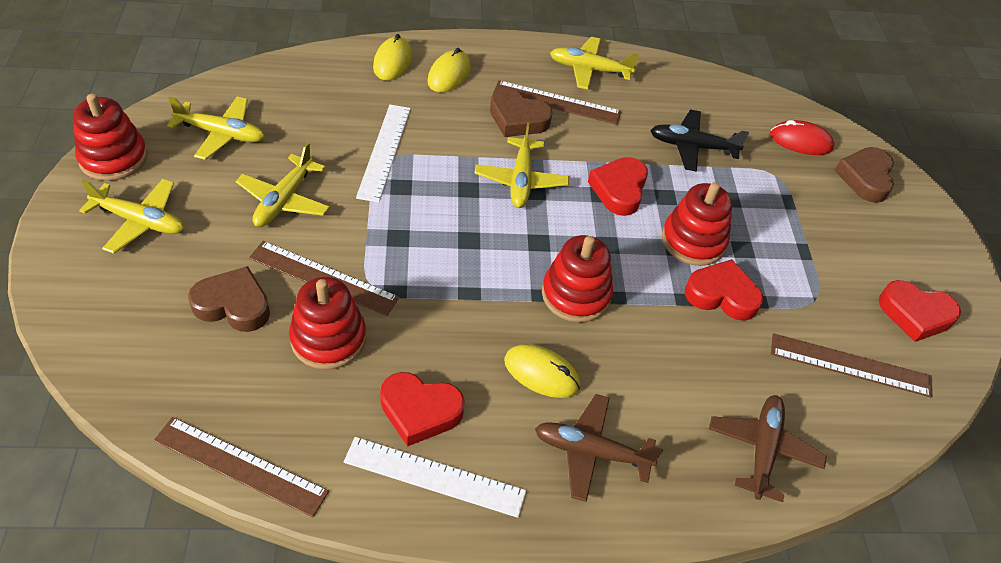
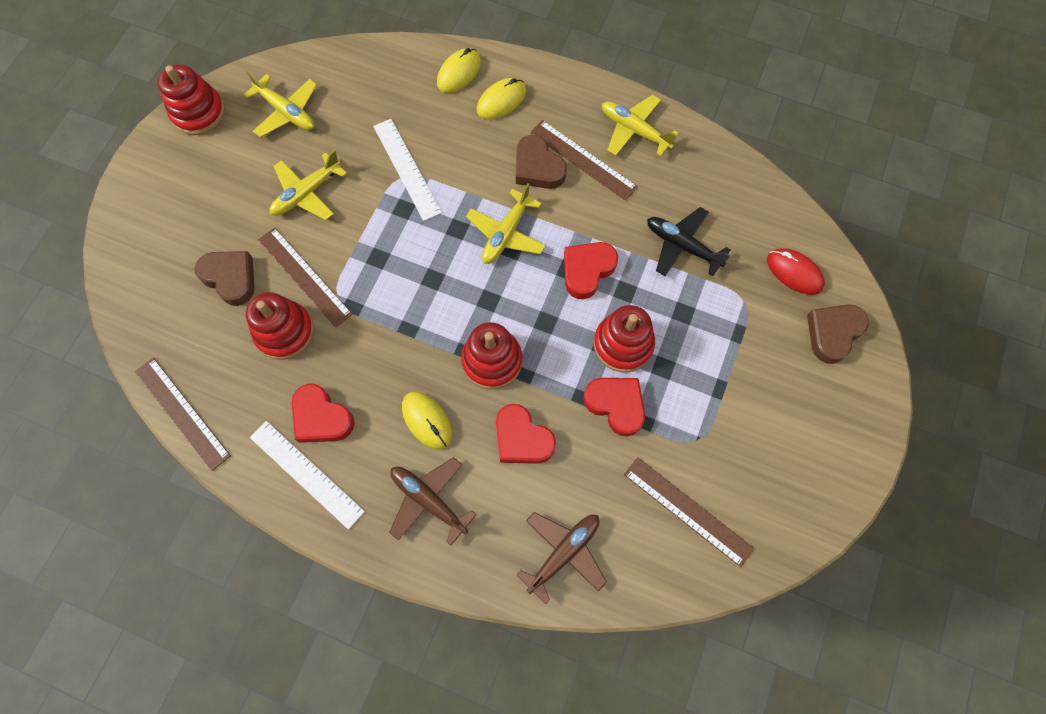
camera: 30 degrees right, 20 degrees up
(140, 221) = (195, 180): yellow plane -> none
(384, 151) = (407, 169): white ruler -> white ruler turned 60 degrees counterclockwise
(915, 314) = (782, 487): red heart -> red heart (522, 438)

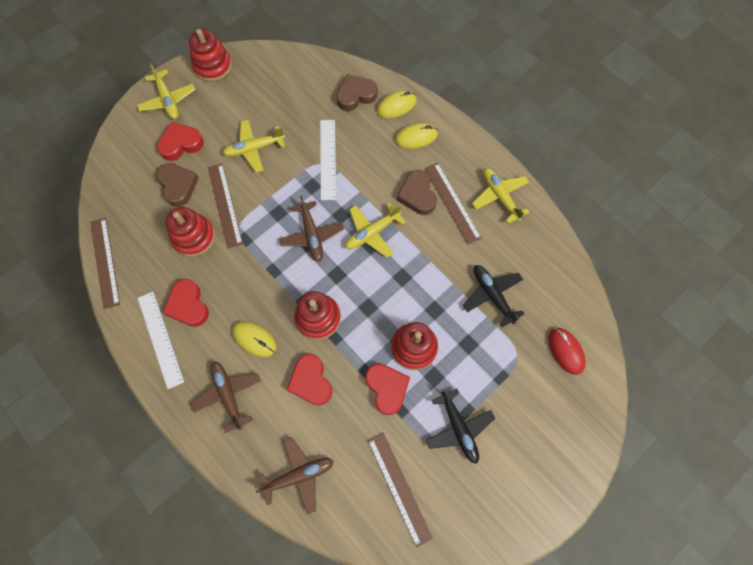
camera: 25 degrees right, 0 degrees up
(286, 112) = (269, 88): yellow plane -> yellow plane (168, 100)
(427, 420) = (254, 339): yellow mouse -> yellow mouse turned 45 degrees counterclockwise
(434, 267) = (312, 235): none -> brown plane
(587, 270) = (415, 283): red heart -> red heart (181, 144)
(720, 412) = (458, 428): none -> black plane
(833, 333) = (572, 409): brown heart -> brown heart (356, 95)

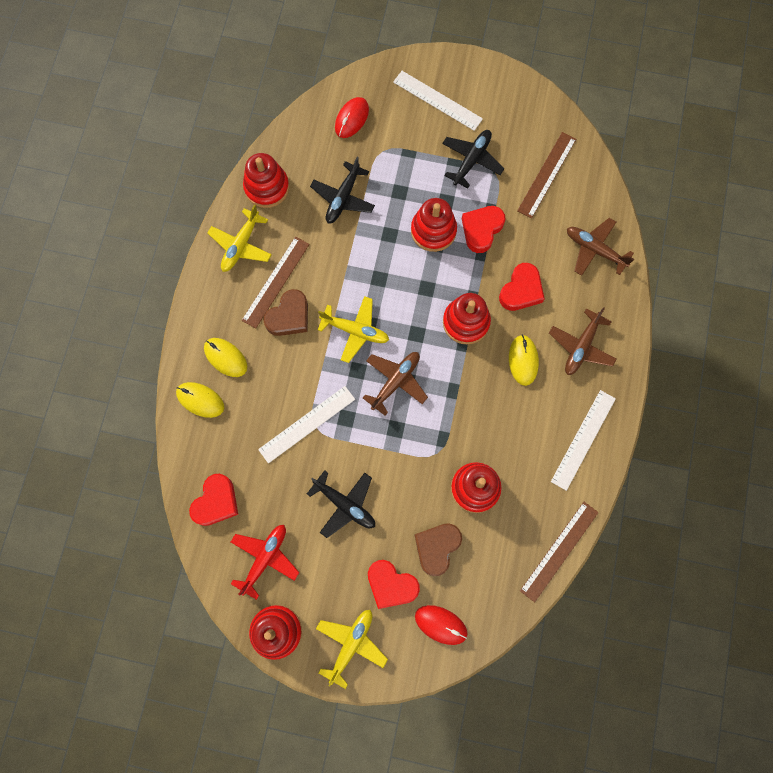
camera: 125 degrees left, 5 degrees up
(131, 156) = (441, 624): none -> red mouse
(188, 305) = (538, 440): red heart -> red heart (216, 502)
(225, 205) = (423, 485): brown ruler -> none
(254, 149) = (345, 504): yellow plane -> black plane
(261, 84) = (265, 558): none -> red plane
(356, 95) = (214, 449): brown heart -> none
(539, 244) = (267, 187): none -> red stacking toy
(540, 441) = (437, 100): none -> white ruler

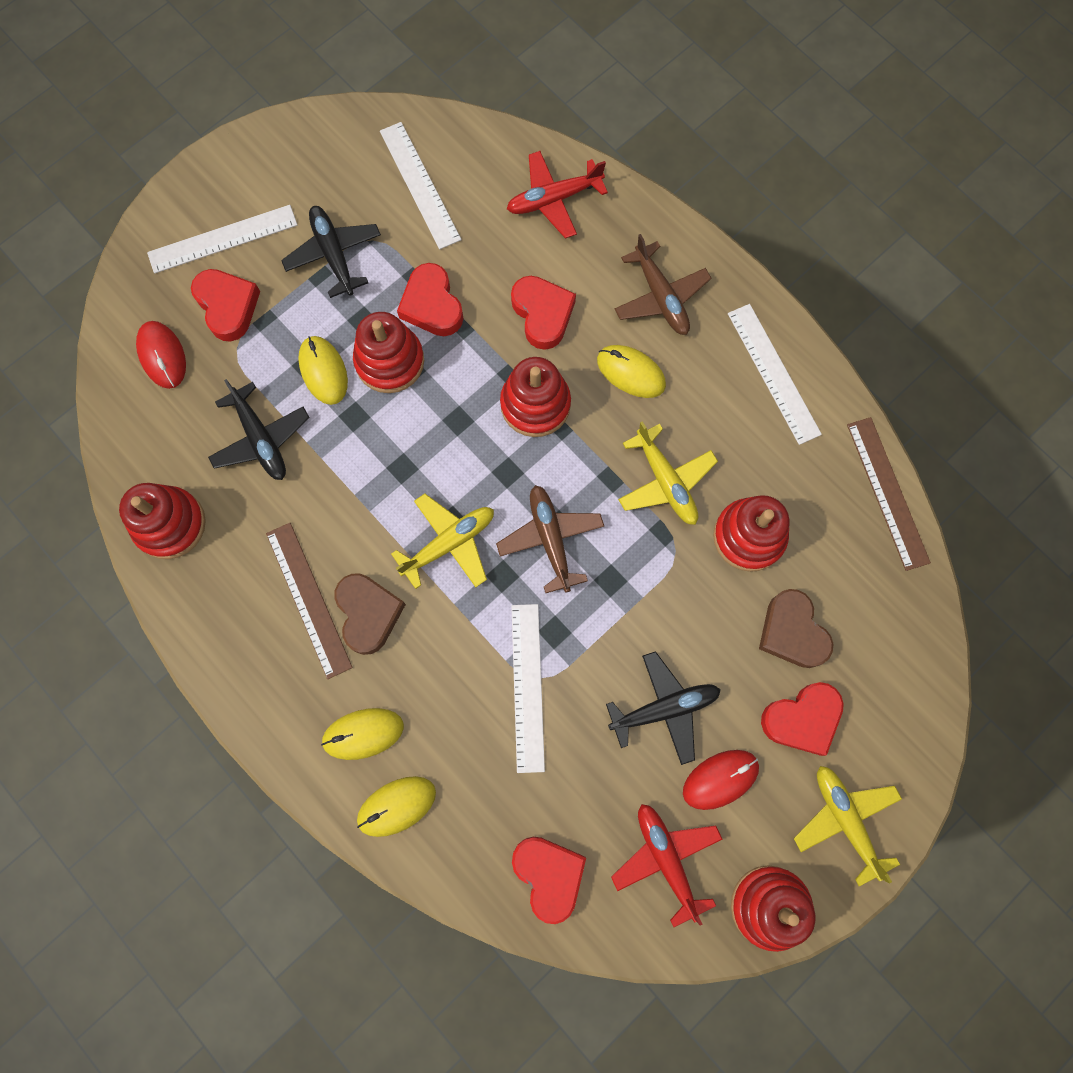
camera: 55 degrees left, 0 degrees up
(241, 245) = (224, 611): yellow plane -> yellow plane (665, 481)
(402, 130) = (227, 306): none -> red heart
(402, 202) = (323, 371): none -> yellow mouse
(441, 624) = (888, 692): red mouse -> red mouse (720, 779)
(547, 175) = (420, 185): brown ruler -> white ruler
(594, 250) = (554, 199): brown plane -> red plane

